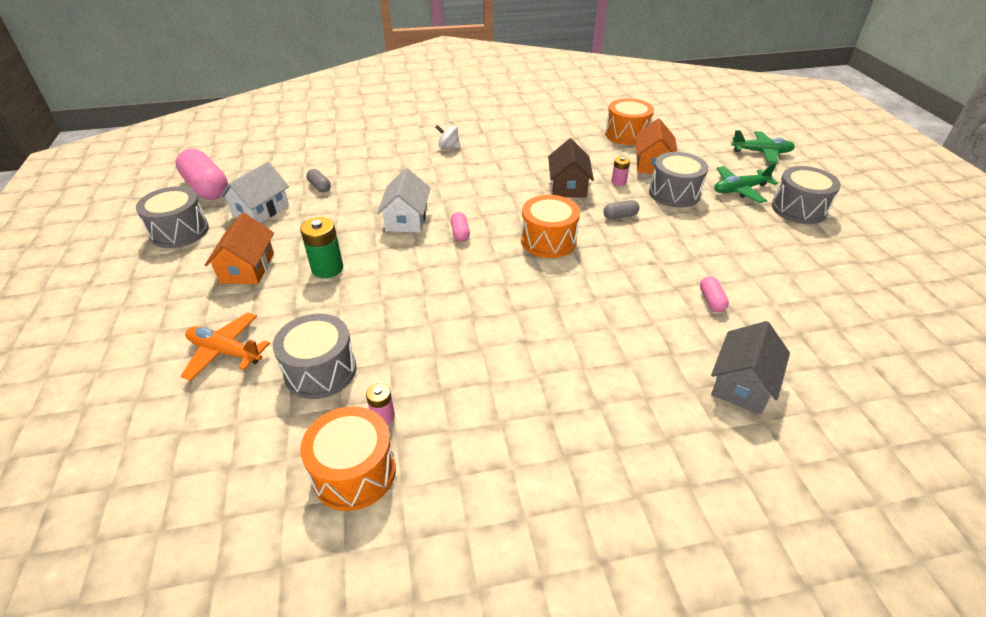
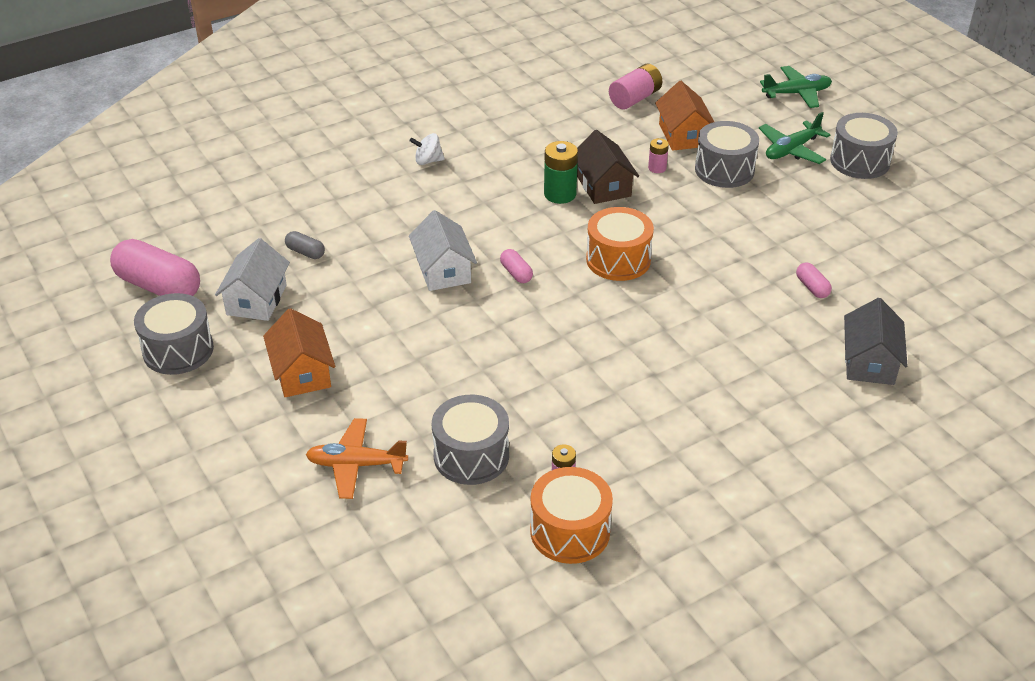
camera: 20 degrees left, 0 degrees up
(327, 268) = (395, 350): green battery -> green battery (560, 194)
(620, 216) = (679, 212): grey capsule -> none
(626, 134) = (635, 98): orange drum -> pink battery

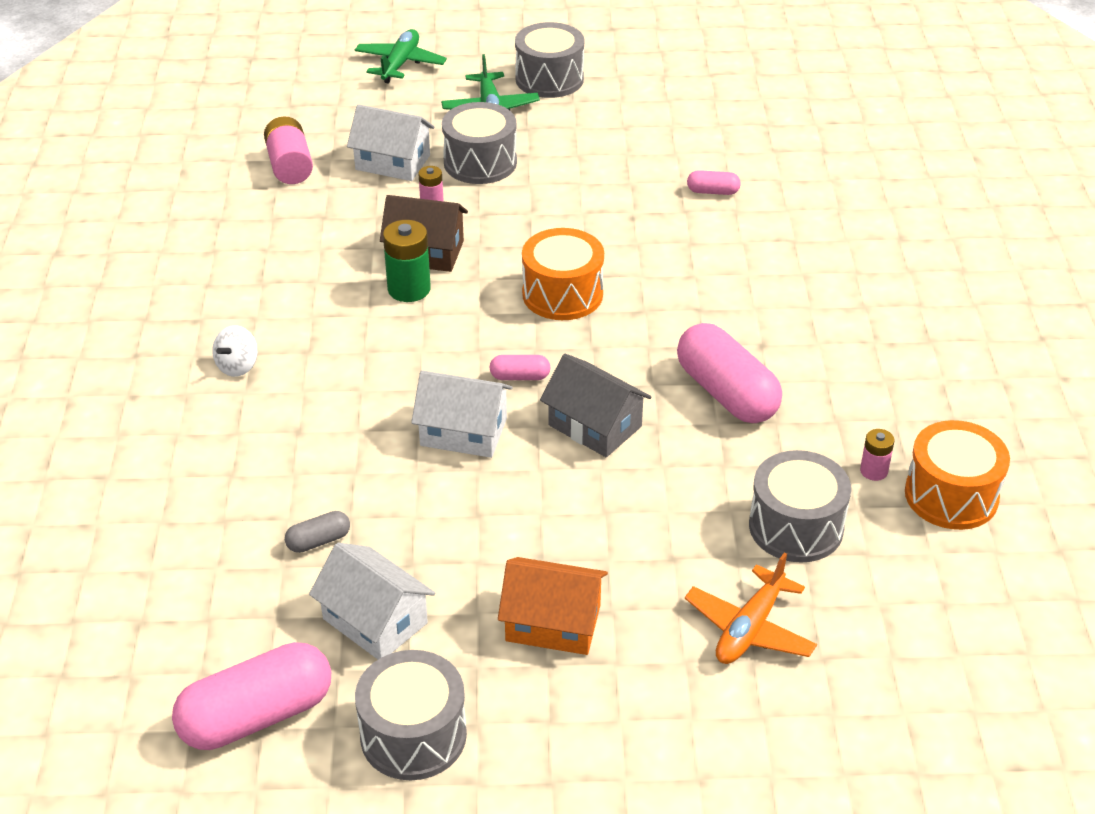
camera: 60 degrees left, 0 degrees up
(583, 374) = (726, 393): none -> pink capsule
(683, 135) = (393, 162): orange house -> white house
(869, 362) = (842, 207): grey house -> grey house (595, 426)

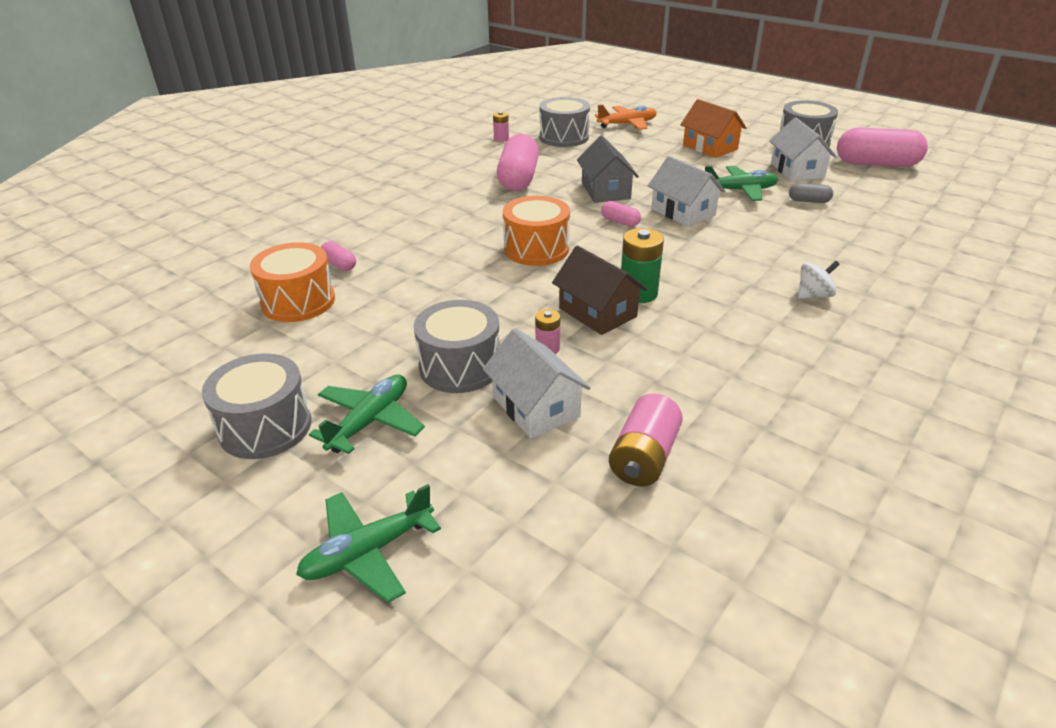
camera: 140 degrees left, 5 degrees down
(425, 518) = (740, 190): none -> green plane
(951, 495) = (485, 125): orange drum -> orange drum (298, 301)

